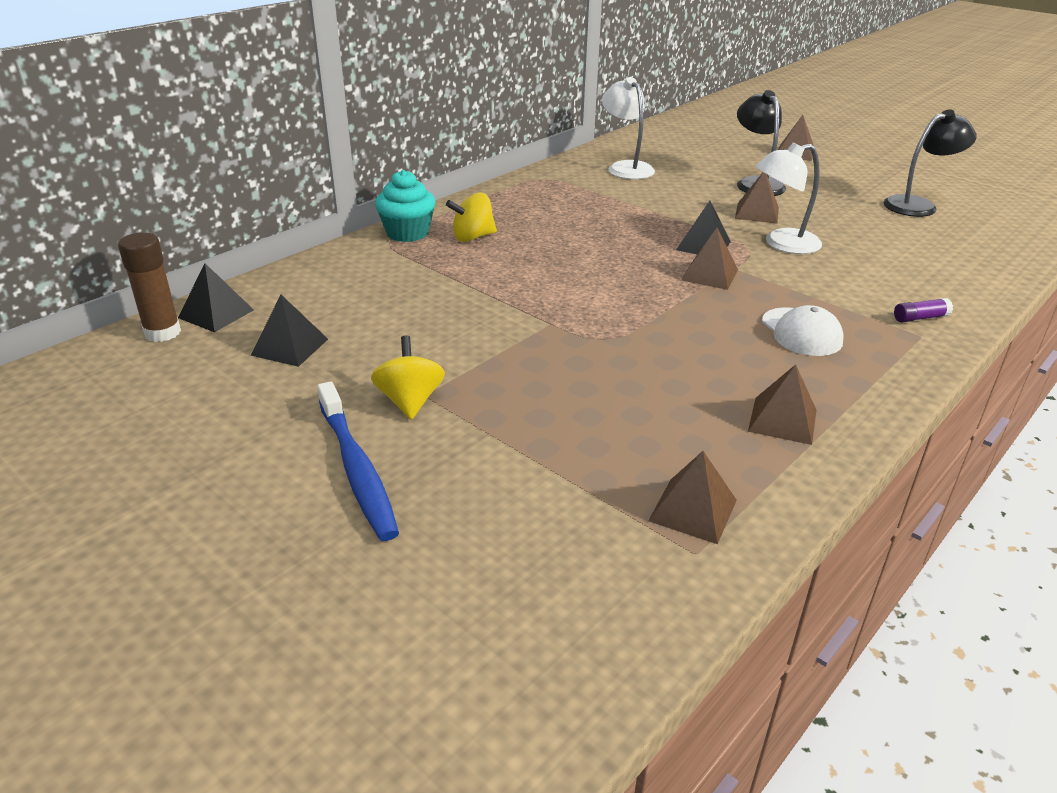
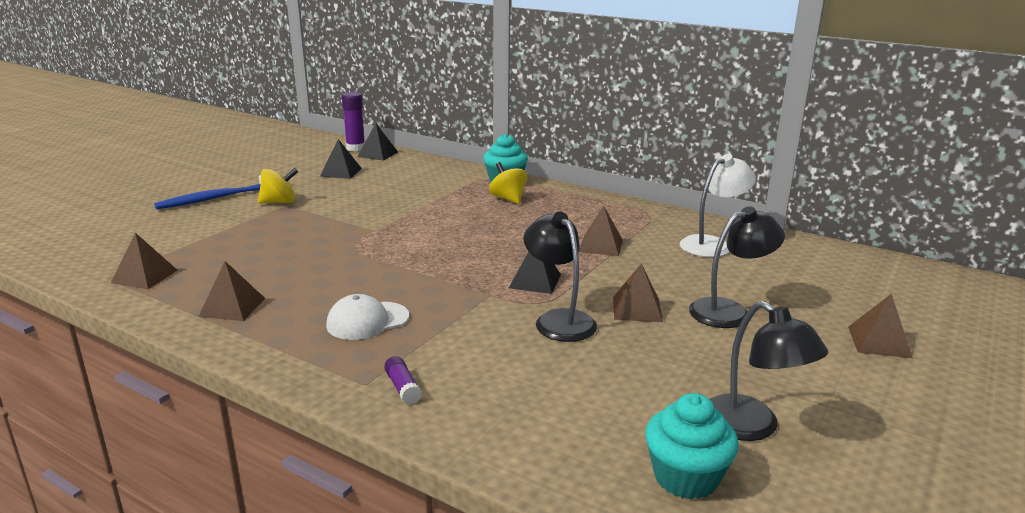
camera: 80 degrees right, 10 degrees down
(163, 333) = (355, 148): brown glue stick -> purple glue stick
(709, 274) = (472, 283): brown pyramid -> brown pyramid (601, 245)
(782, 244) = (559, 320): white lamp -> black lamp
(984, 232) = (686, 477): none -> turquoise cupcake

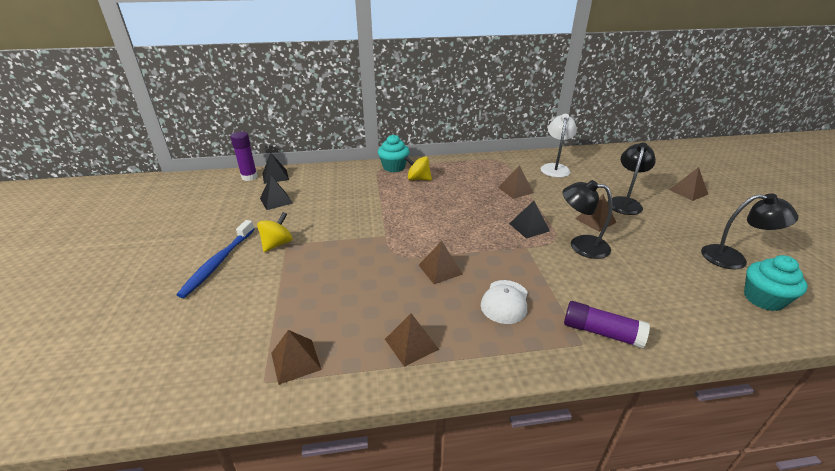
camera: 40 degrees left, 10 degrees up
(365, 273) = (440, 269): none -> brown pyramid
(402, 387) = (601, 332): purple glue stick -> purple glue stick, size x1.79

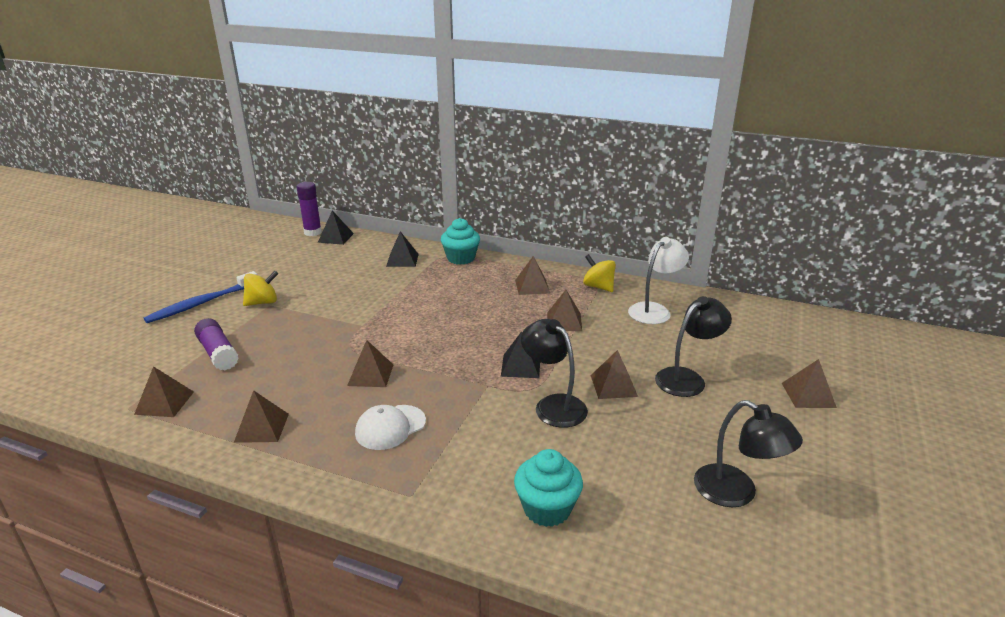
camera: 30 degrees right, 5 degrees down
(276, 200) = (308, 262): black pyramid -> black pyramid (402, 260)
(418, 179) = (469, 278): yellow spinning top -> yellow spinning top (598, 287)
(466, 173) = (532, 286): none -> brown pyramid
(601, 332) = (445, 494): purple glue stick -> purple glue stick (218, 353)
(763, 299) = (700, 550): turquoise cupcake -> turquoise cupcake (547, 508)

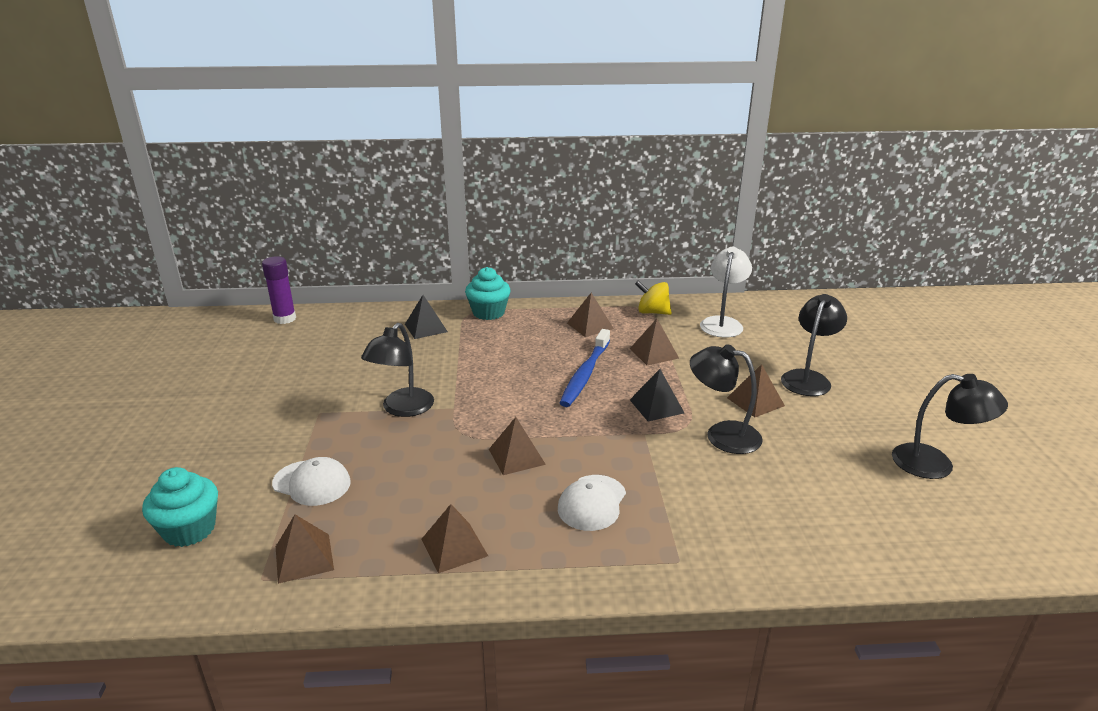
camera: 25 degrees left, 0 degrees up
(202, 303) = (226, 432): blue toothbrush -> blue toothbrush (585, 374)
(218, 353) = (312, 483): purple glue stick -> white cap
(262, 302) = (306, 412): yellow spinning top -> none
(326, 317) = (402, 409): none -> black lamp
(335, 238) = (320, 319): black pyramid -> none
(547, 508) = (809, 529): turquoise cupcake -> turquoise cupcake (189, 530)
(808, 395) = (909, 367): brown pyramid -> none

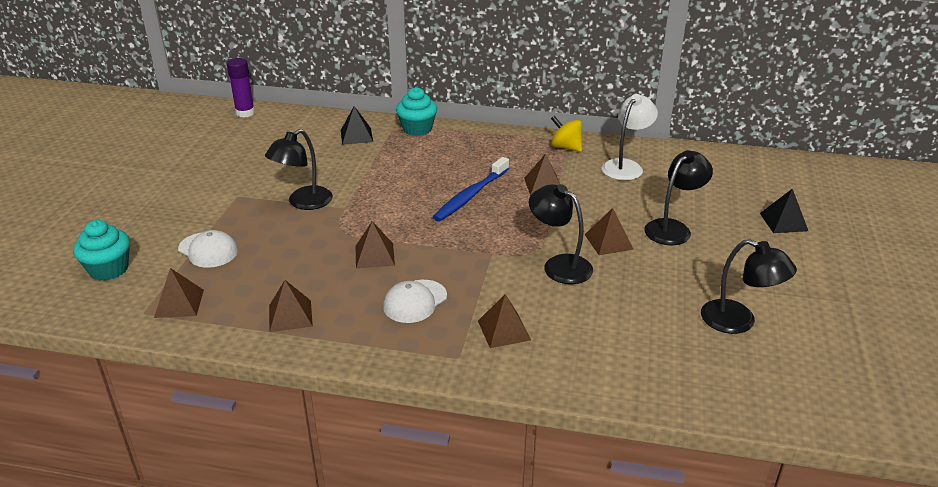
camera: 15 degrees right, 5 degrees up
(590, 326) = (500, 152): brown pyramid -> brown pyramid (504, 330)
(656, 406) = (516, 232): black pyramid -> black pyramid (783, 222)

